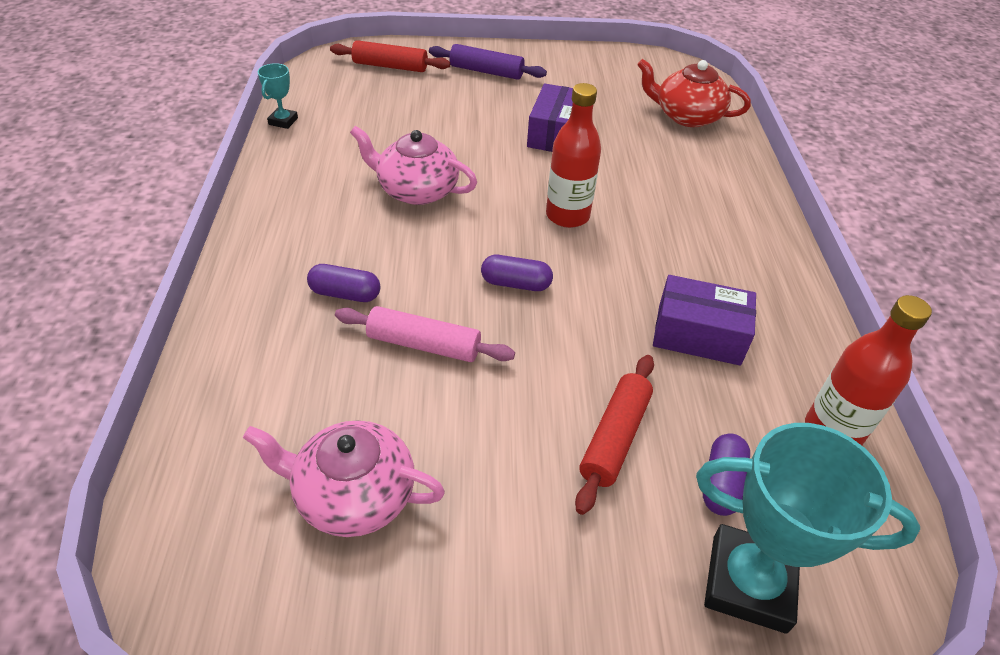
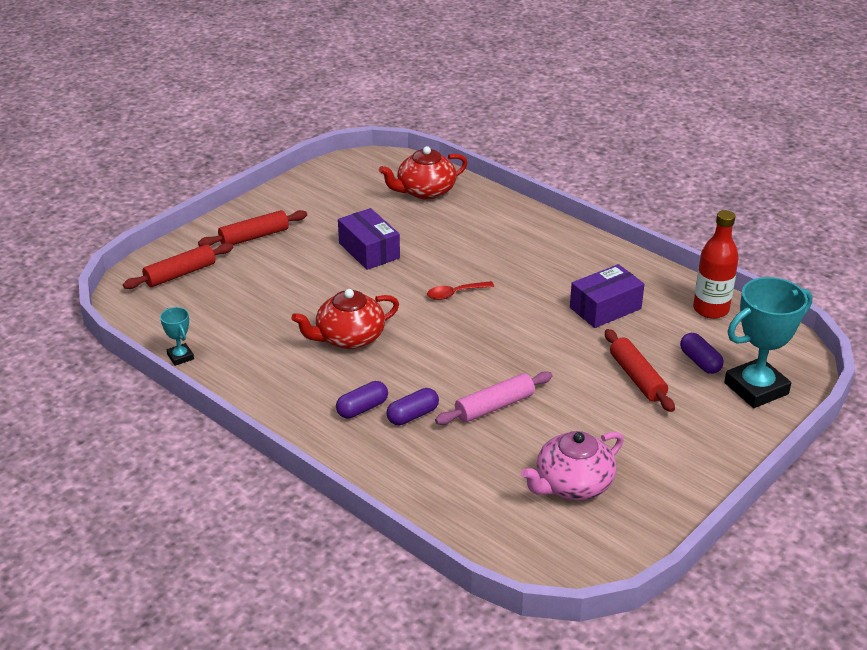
camera: 45 degrees left, 10 degrees down
(416, 190) = (349, 338): pink teapot -> red teapot
(486, 71) = (254, 237): purple rolling pin -> red rolling pin
(516, 284) = (488, 346): purple capsule -> purple capsule (362, 408)
(567, 216) = (455, 294): red bottle -> red spoon

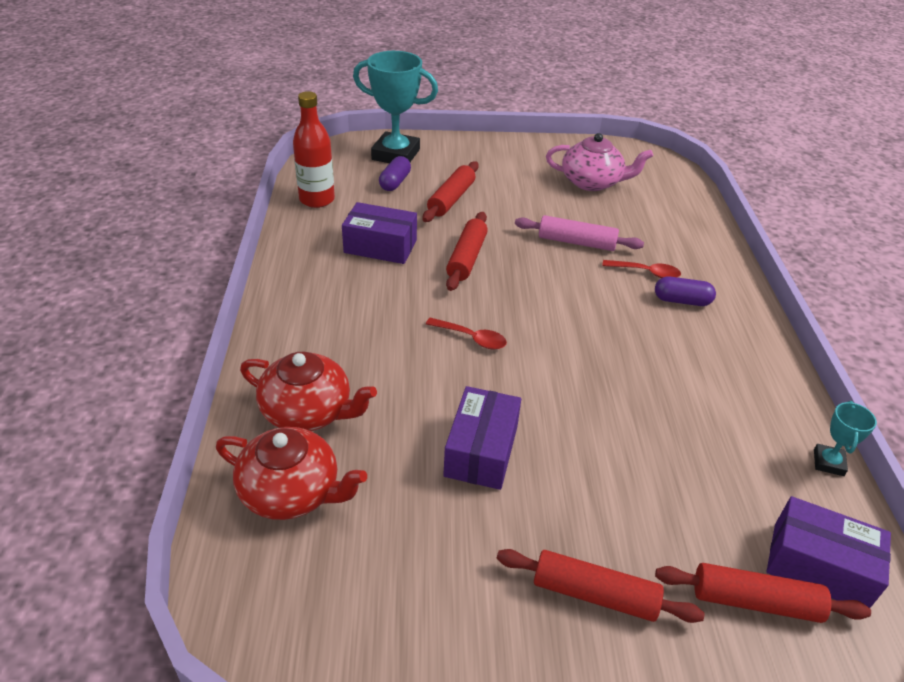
camera: 135 degrees left, 5 degrees up
(158, 304) = (818, 566): none -> purple box
(349, 338) = (626, 364): red teapot -> red teapot (308, 411)
(413, 415) = (646, 272): purple capsule -> red spoon
(542, 339) = (466, 258): none -> red rolling pin

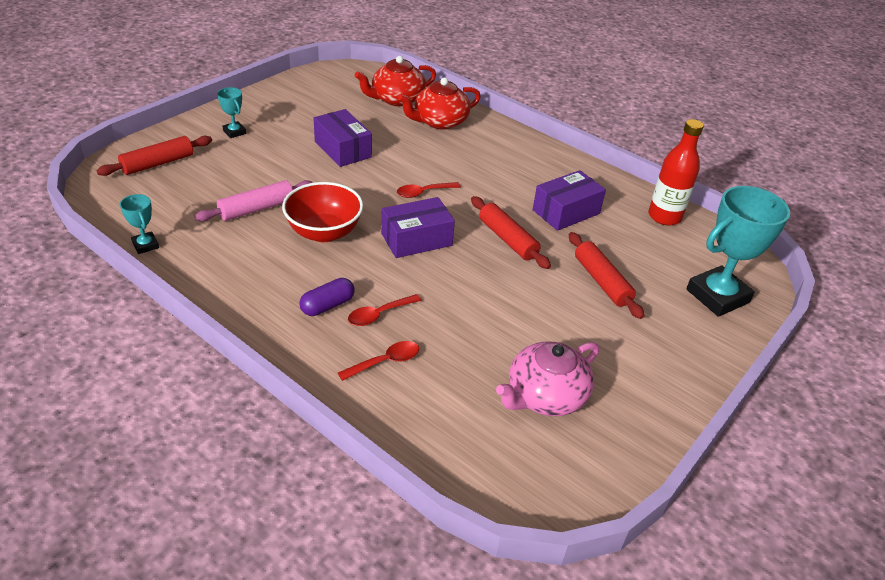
camera: 130 degrees right, 0 degrees up
(395, 182) = (660, 267): purple capsule -> none
(576, 242) = (462, 307): pink rolling pin -> pink rolling pin (257, 209)
(594, 594) = (234, 132): red rolling pin -> turquoise trophy
(621, 360) = (324, 232): none -> red bowl
(674, 247) = (385, 362): none -> red spoon
(818, 566) = (131, 191): purple box -> purple box (416, 239)

